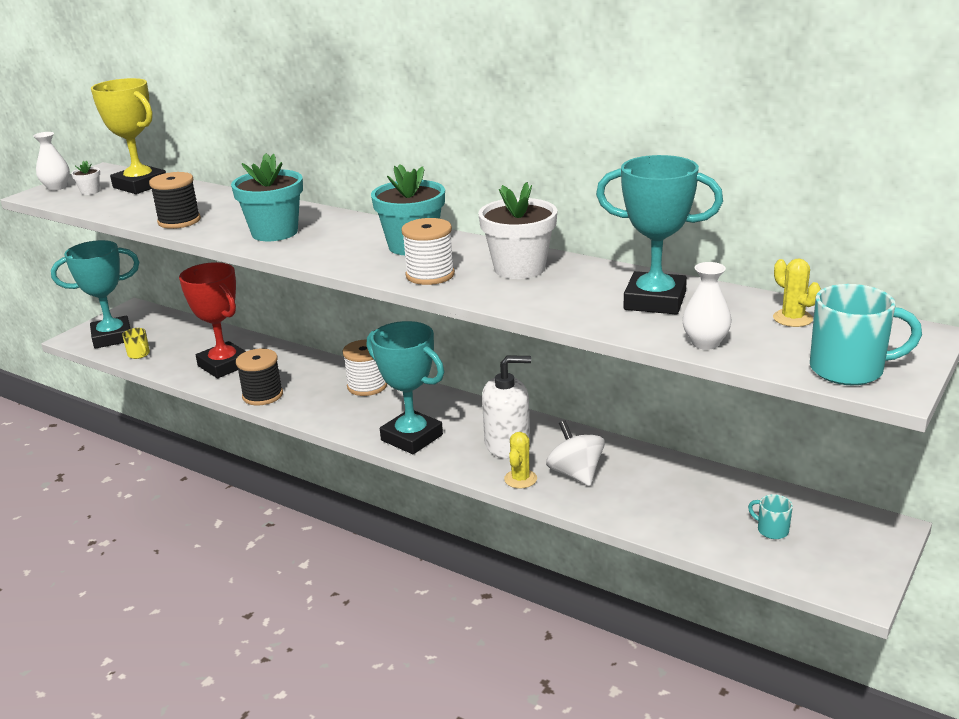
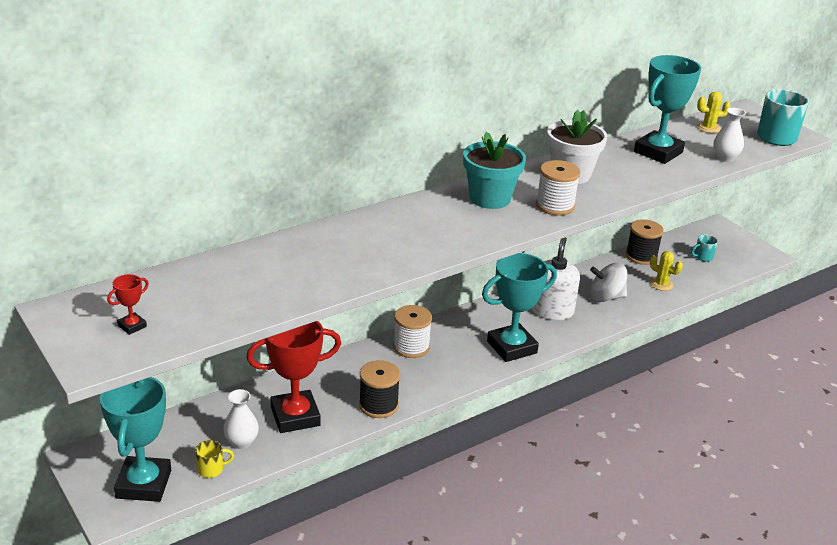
camera: 70 degrees left, 5 degrees up
(57, 187) = (81, 347): white vase -> white vase (241, 442)
(90, 191) = (132, 326): white flower pot -> red trophy
(140, 185) = (154, 292): yellow trophy -> none
(179, 221) = (307, 286): black spool -> black spool (641, 256)
(274, 232) = (395, 246): turquoise flower pot -> none
(520, 479) = (599, 319): yellow cactus -> yellow cactus (661, 284)

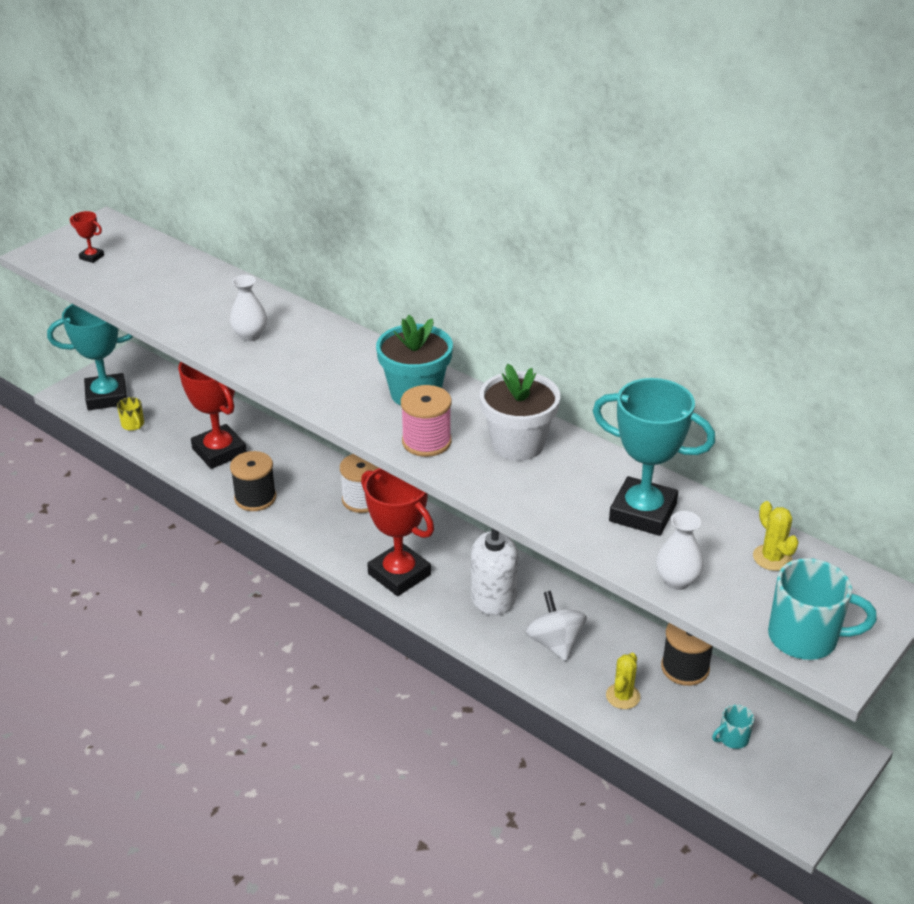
camera: 75 degrees right, 5 degrees up
(241, 442) = (173, 431): white vase -> white vase (250, 335)
(512, 347) = (399, 574): turquoise trophy -> red trophy
(555, 206) = (426, 441): white spool -> pink spool
(703, 257) = (732, 738): turquoise mug -> turquoise mug turned 75 degrees counterclockwise

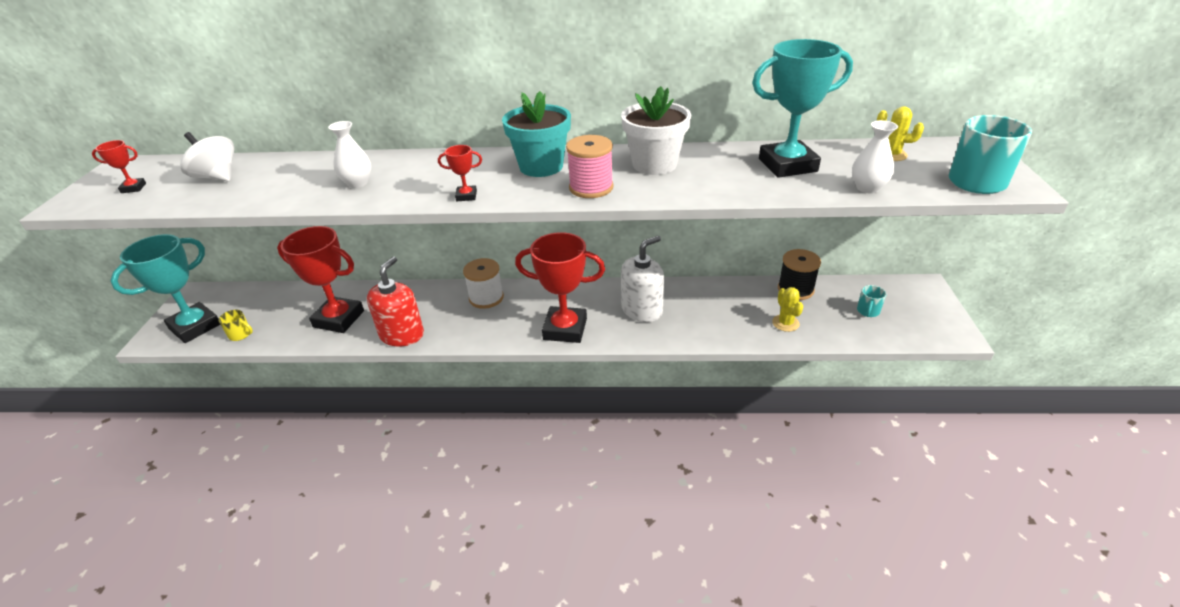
camera: 35 degrees left, 0 degrees up
(255, 498) = (402, 335): black spool -> red soap dispenser
(316, 396) = (466, 196): none -> red trophy
(555, 643) = (710, 316): white spinning top -> white spinning top (217, 177)

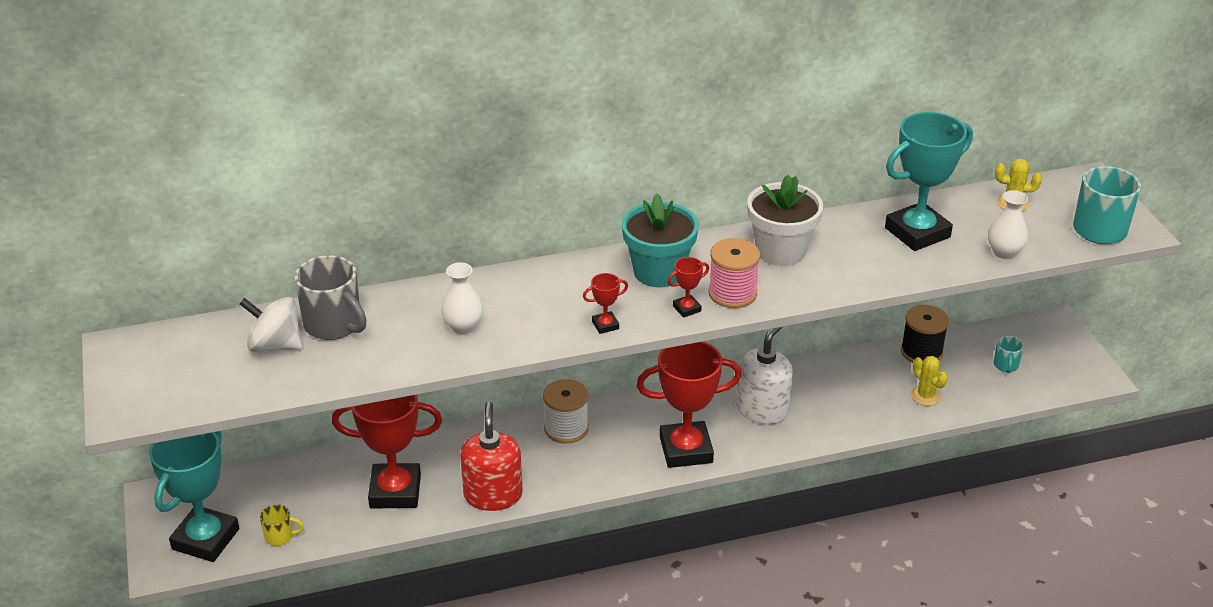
camera: 20 degrees left, 0 degrees up
(133, 188) = (182, 377): red trophy -> red trophy (687, 309)
(270, 170) = (334, 325): none -> grey mug

